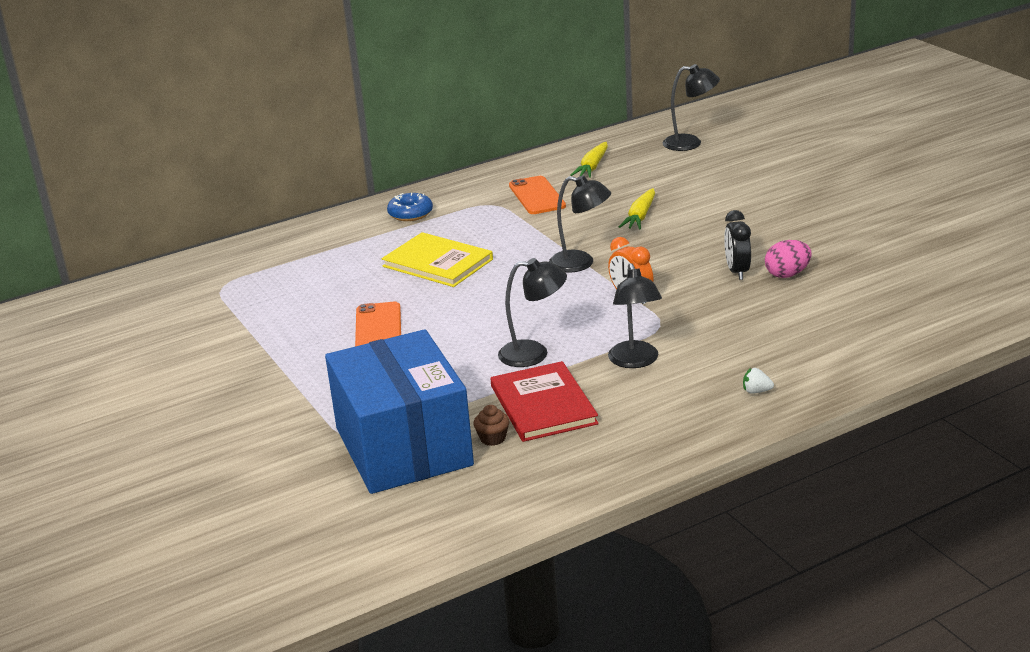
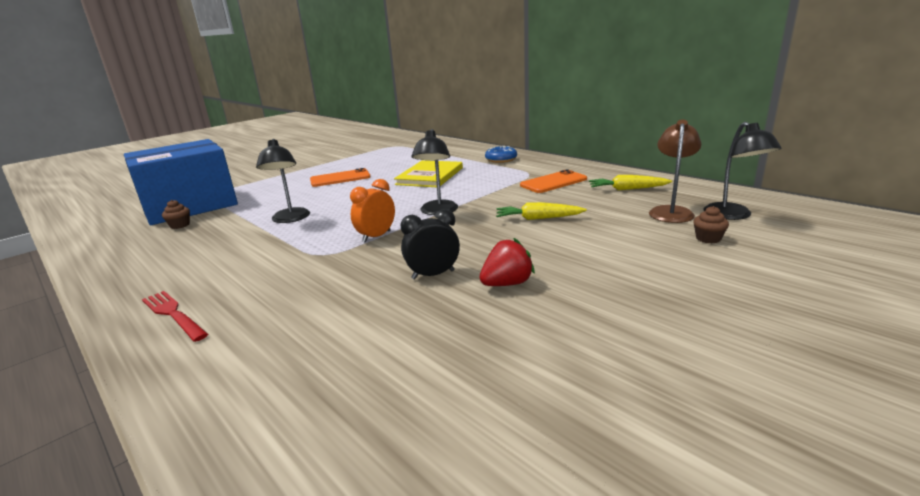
camera: 75 degrees right, 5 degrees down
(543, 405) = (213, 232): red book -> none
(635, 361) = (262, 253): black lamp -> none
(665, 162) = (671, 211): none -> brown lamp
(729, 162) = (708, 238): none -> brown cupcake
(756, 391) = (173, 314): white strawberry -> red fork
(768, 243) = (507, 284): none -> red strawberry
(787, 274) = (430, 304): pink egg -> none

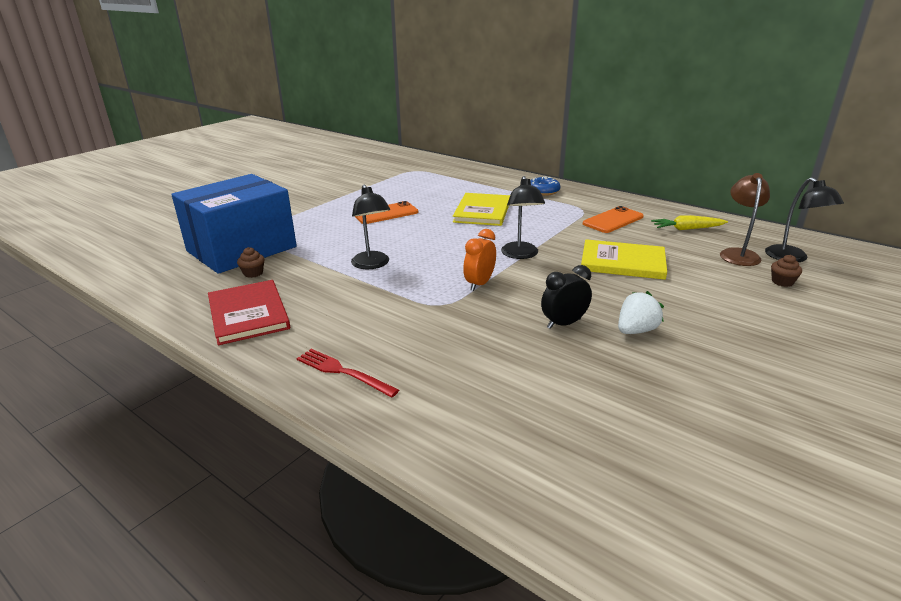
camera: 10 degrees left, 5 degrees up
(141, 259) = (248, 314): none -> red book
(507, 284) = (636, 330): red strawberry -> white strawberry
(538, 218) = (622, 262): yellow carrot -> yellow book

